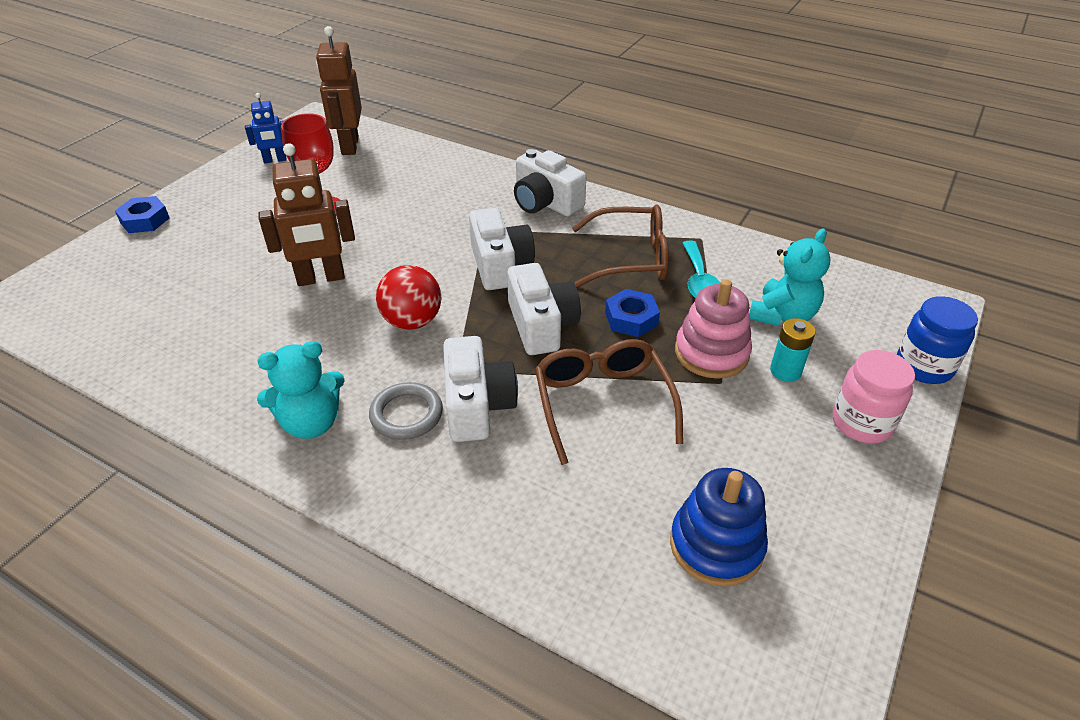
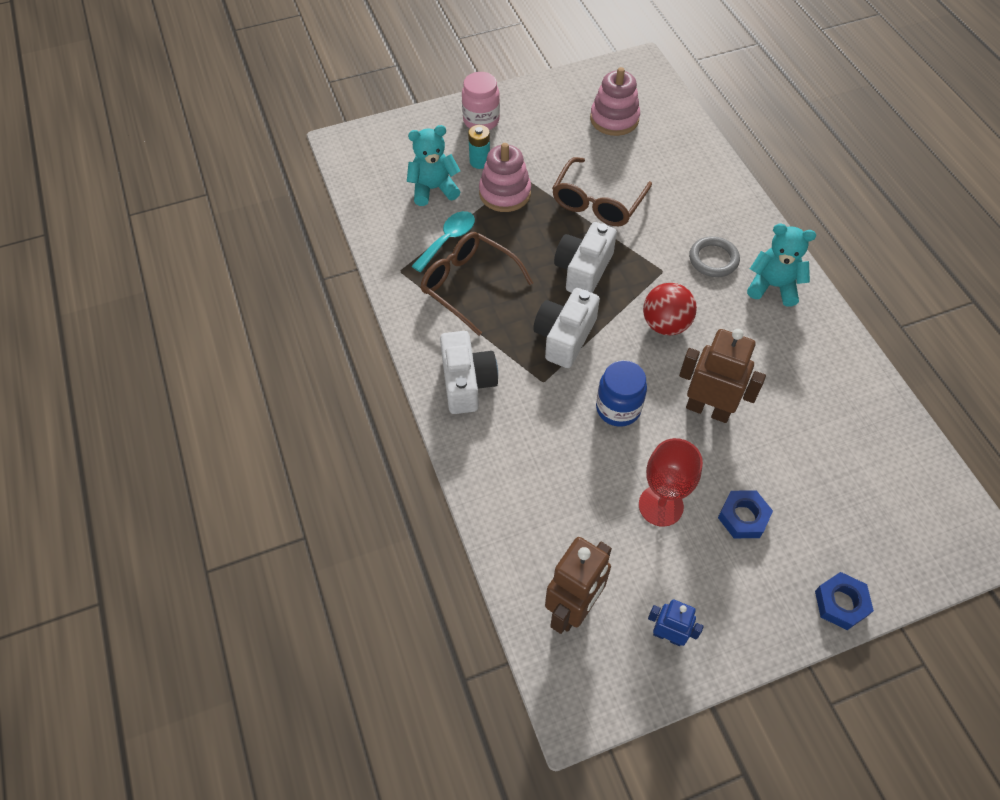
camera: 140 degrees left, 15 degrees up
(477, 405) = (668, 241): white camera -> none
(631, 319) = (523, 241): blue nut -> blue nut (743, 517)
(716, 545) = (614, 119): blue stacking toy -> pink stacking toy
(923, 367) = (407, 123): blue jar -> blue jar (618, 408)

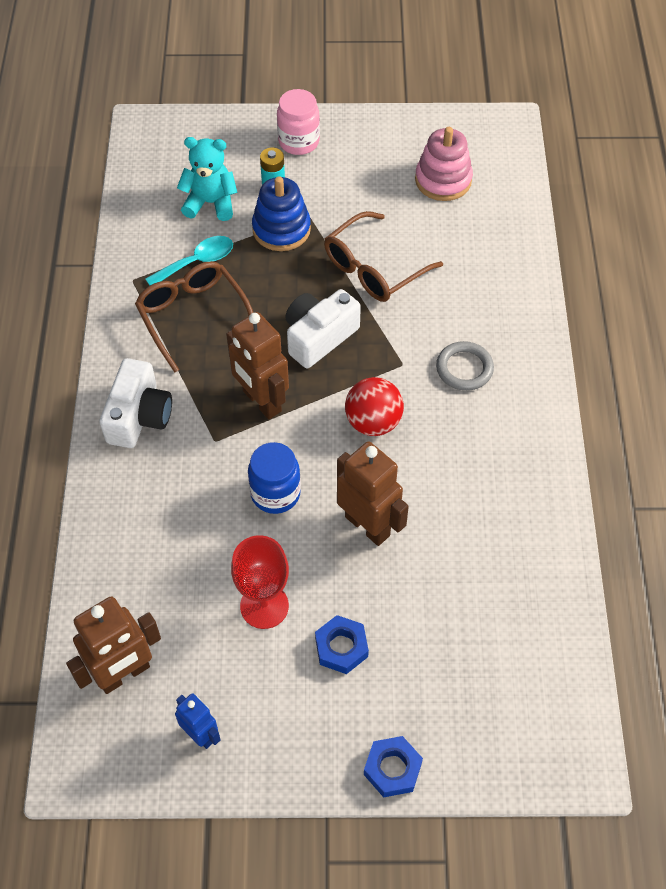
camera: 20 degrees right, 0 degrees up
(505, 193) = (281, 229): pink stacking toy -> blue stacking toy
(564, 337) = (261, 401): white camera -> brown robot
(773, 286) = (513, 418): turquoise teddy bear -> none

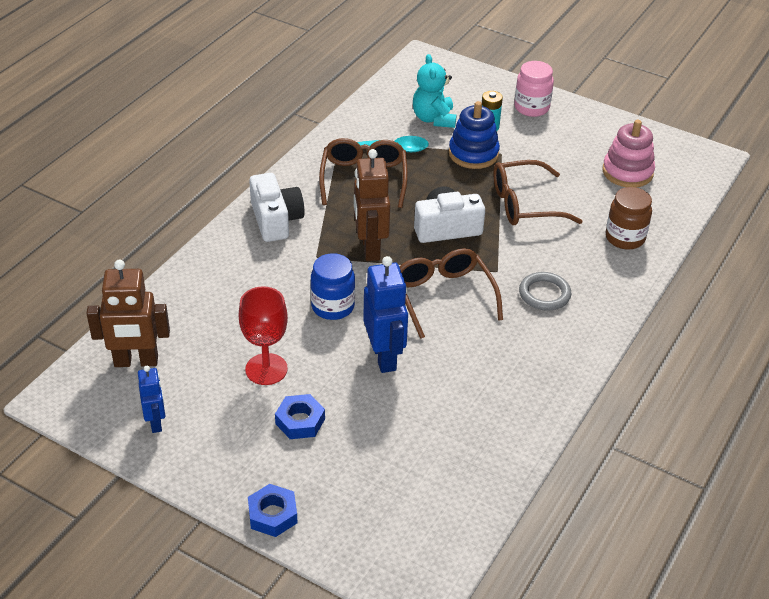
camera: 30 degrees right, 15 degrees down
(139, 416) = (276, 220): white camera -> white camera turned 60 degrees counterclockwise
(210, 203) = (434, 119): turquoise teddy bear -> turquoise teddy bear turned 135 degrees counterclockwise
(368, 525) = (384, 357): brown robot -> blue robot
(373, 422) = (443, 296): red ball -> brown glasses
(492, 262) = (625, 238): none -> brown jar

